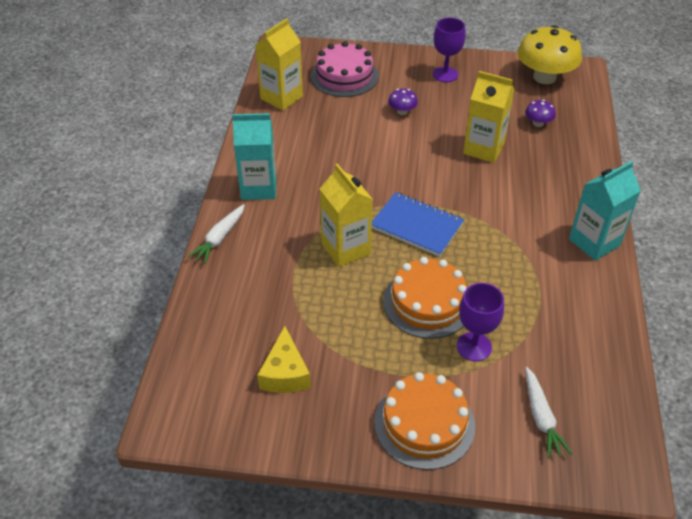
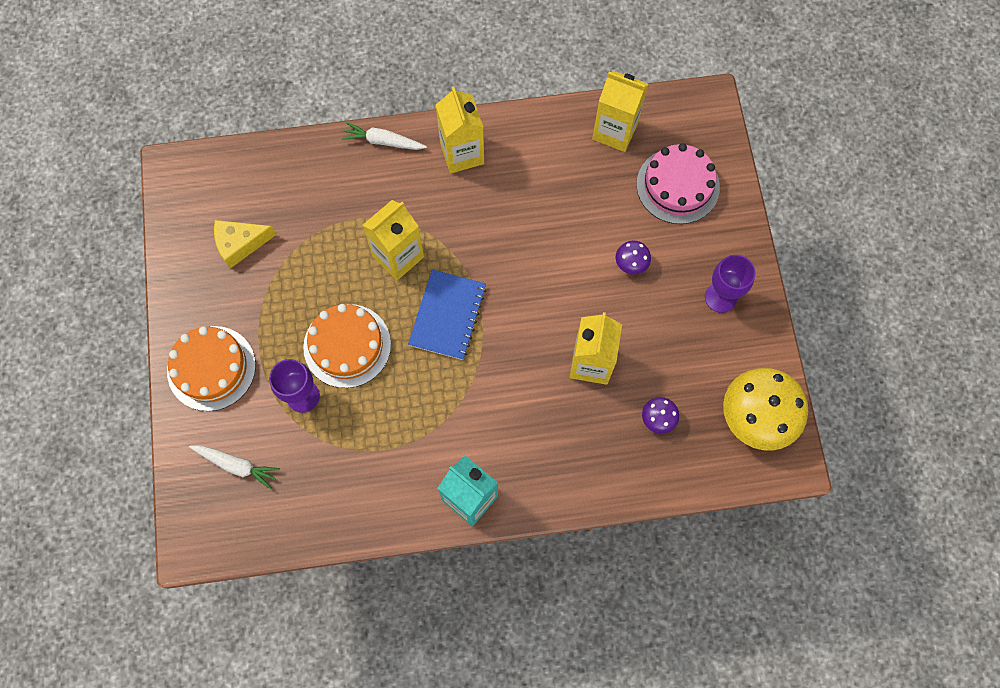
camera: 75 degrees right, 25 degrees up
(258, 188) = (462, 153): turquoise carton -> yellow carton
(541, 417) = (236, 465): white carrot -> white carrot turned 135 degrees counterclockwise

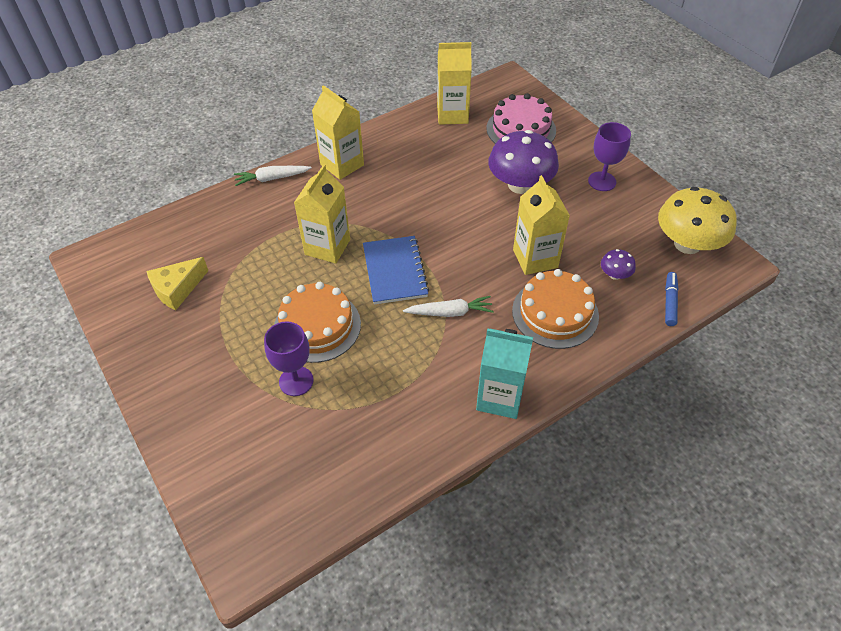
camera: 25 degrees left, 20 degrees down
(211, 368) = (193, 394): orange cake -> orange cake (555, 313)
(236, 465) = (258, 466): white carrot -> white carrot (450, 312)
(631, 263) = (520, 185): purple mushroom -> purple mushroom, size x2.22
(691, 475) = (669, 302): none -> blue marker

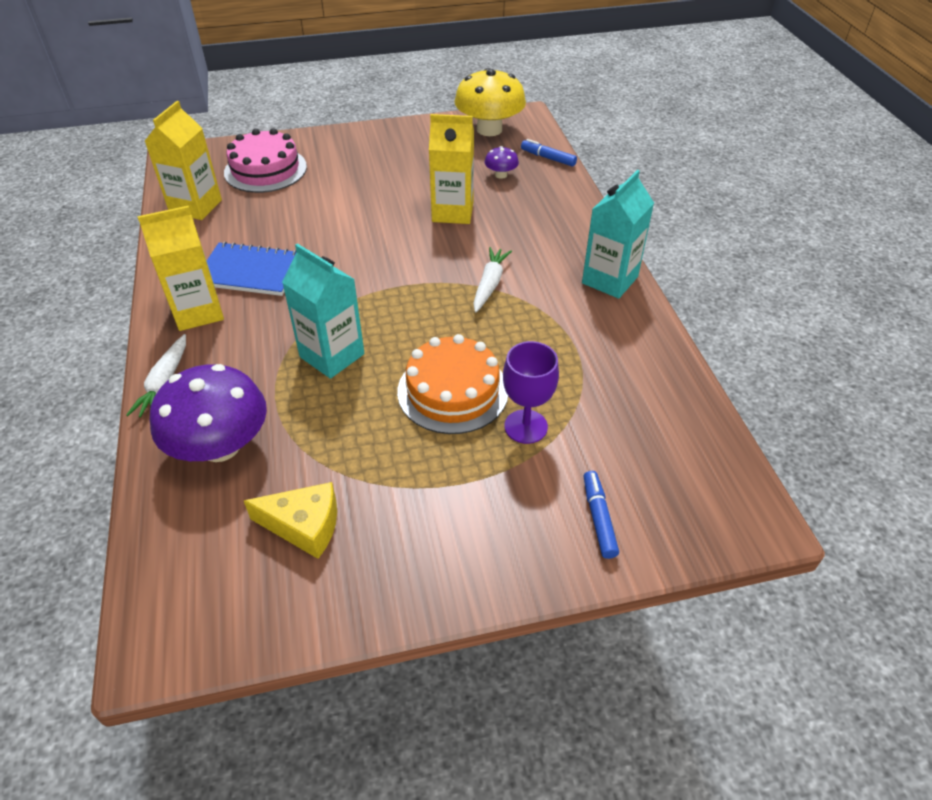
camera: 70 degrees left, 5 degrees down
(177, 289) = (304, 526): yellow cheese -> yellow cheese turned 60 degrees counterclockwise
(220, 449) = (598, 518): none -> blue marker
(327, 247) = (332, 355): yellow carton -> turquoise carton
(395, 271) = (408, 309): blue notebook -> blue notebook (250, 271)
(520, 185) = (346, 193): purple mushroom -> purple mushroom (220, 446)
(555, 313) = (527, 220): orange cake -> none
(602, 181) = (381, 146): purple goblet -> none

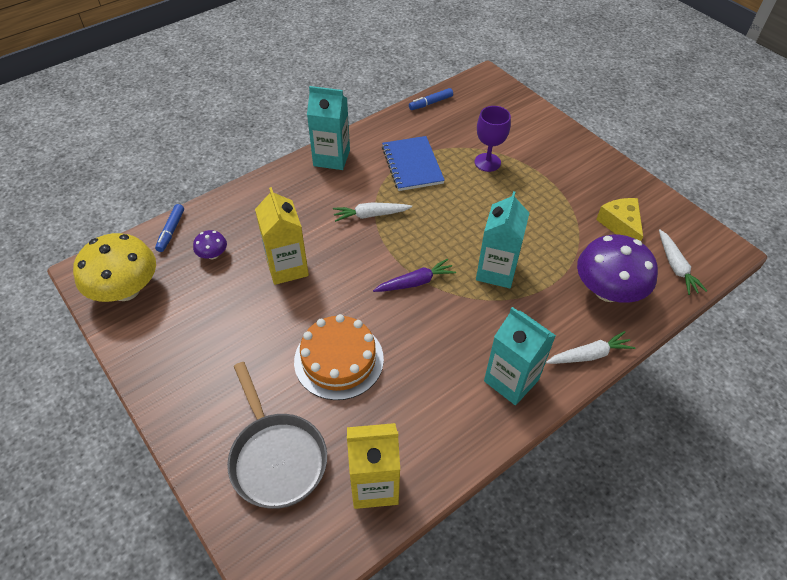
camera: 115 degrees left, 5 degrees up
(186, 550) = (676, 267): none -> white carrot
(198, 312) = (511, 380): yellow carton -> turquoise carton
(250, 271) = (442, 372): blue notebook -> blue notebook (412, 165)
(265, 170) = (276, 458): pink cake -> grey pan
(368, 288) = (415, 282): none -> purple carrot
(452, 391) = (483, 200): orange cake -> orange cake (339, 360)
(598, 518) = (525, 123): blue marker -> blue marker (430, 103)

